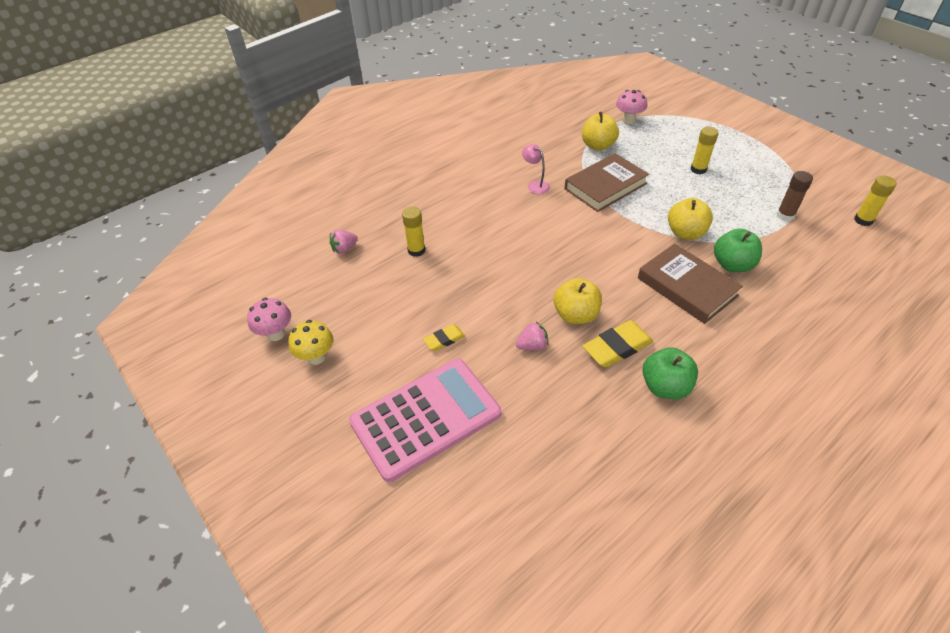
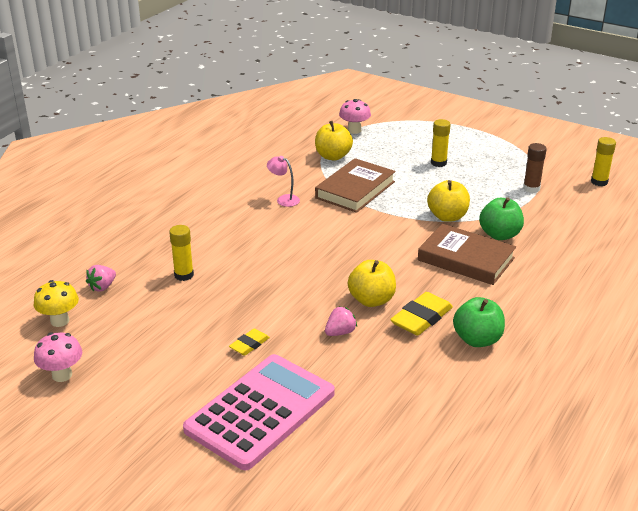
camera: 20 degrees left, 15 degrees down
(316, 357) = (119, 386): yellow mushroom -> yellow mushroom (60, 321)

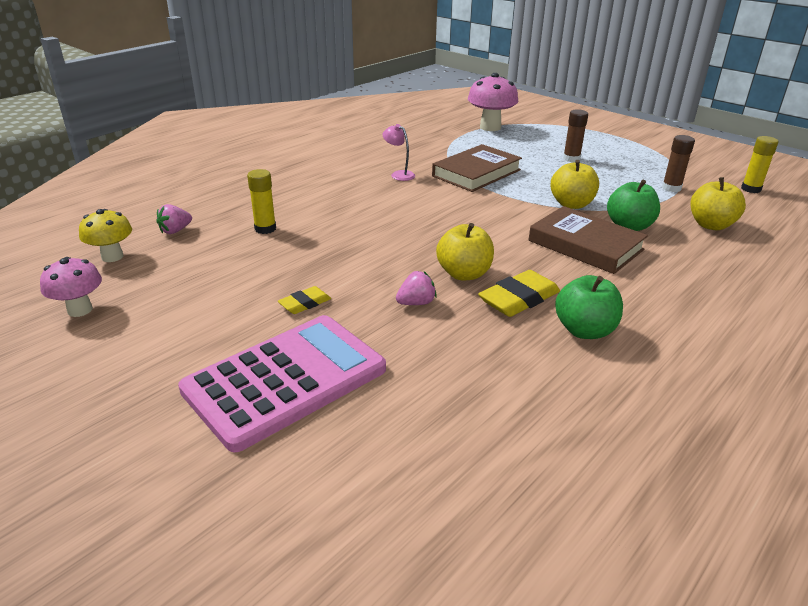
camera: 10 degrees right, 0 degrees up
(333, 156) = (462, 145): yellow apple -> yellow apple (711, 225)
(354, 130) = (490, 127): pink mushroom -> pink mushroom, size x1.55
(438, 163) = (571, 159): yellow glue stick -> brown glue stick

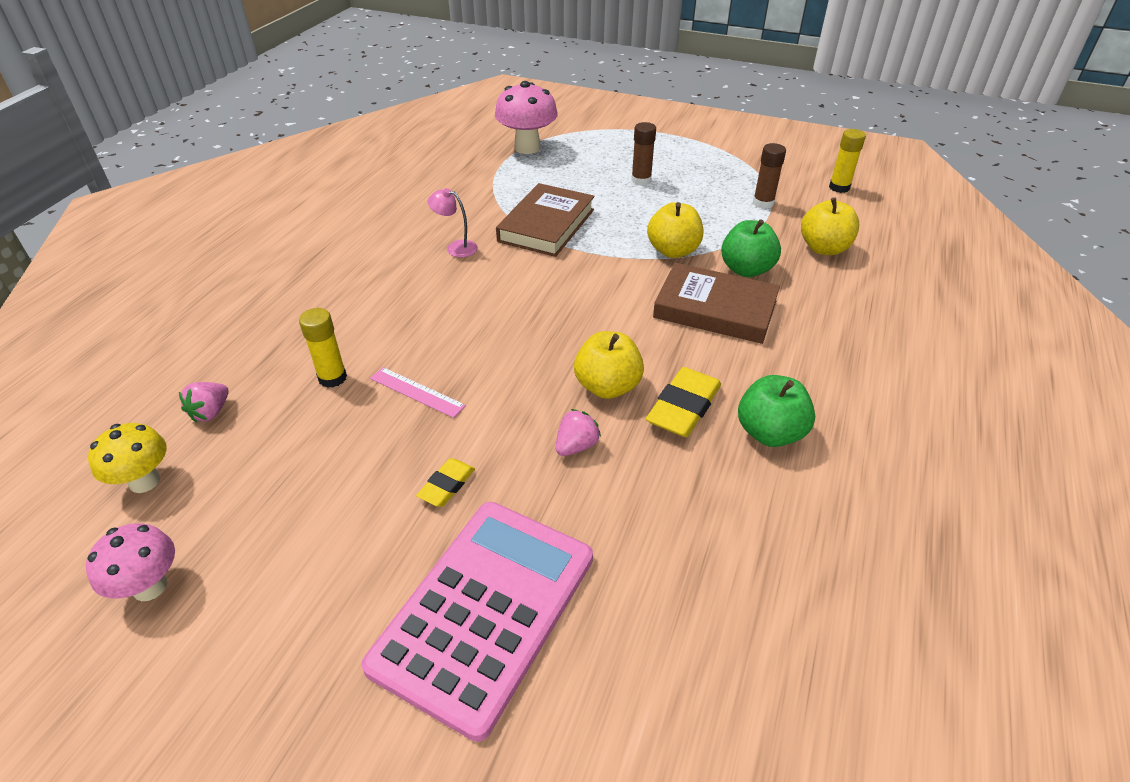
camera: 20 degrees left, 10 degrees up
(318, 248) = (417, 392): none -> pink ruler

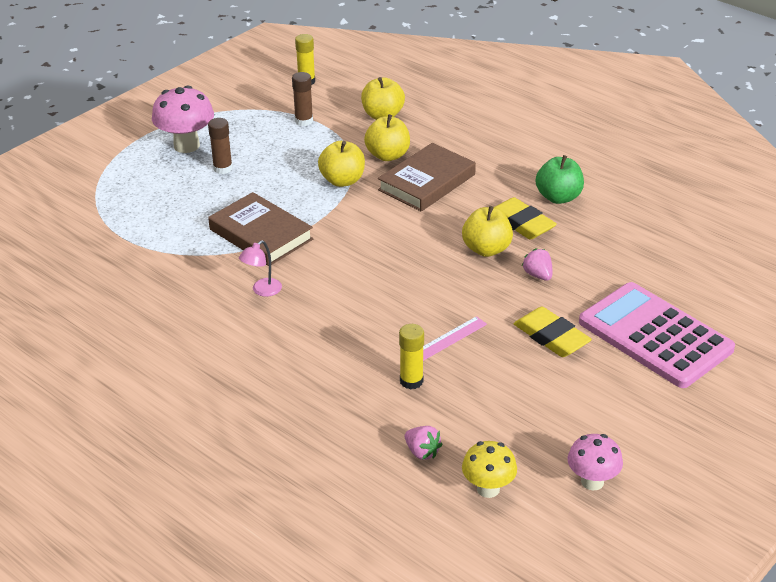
camera: 70 degrees left, 5 degrees down
(447, 485) = (551, 337): yellow eraser -> yellow eraser, size x1.73
(527, 148) = (107, 218): pink mushroom -> pink mushroom (186, 145)
(746, 269) = (388, 155): green apple -> yellow apple

